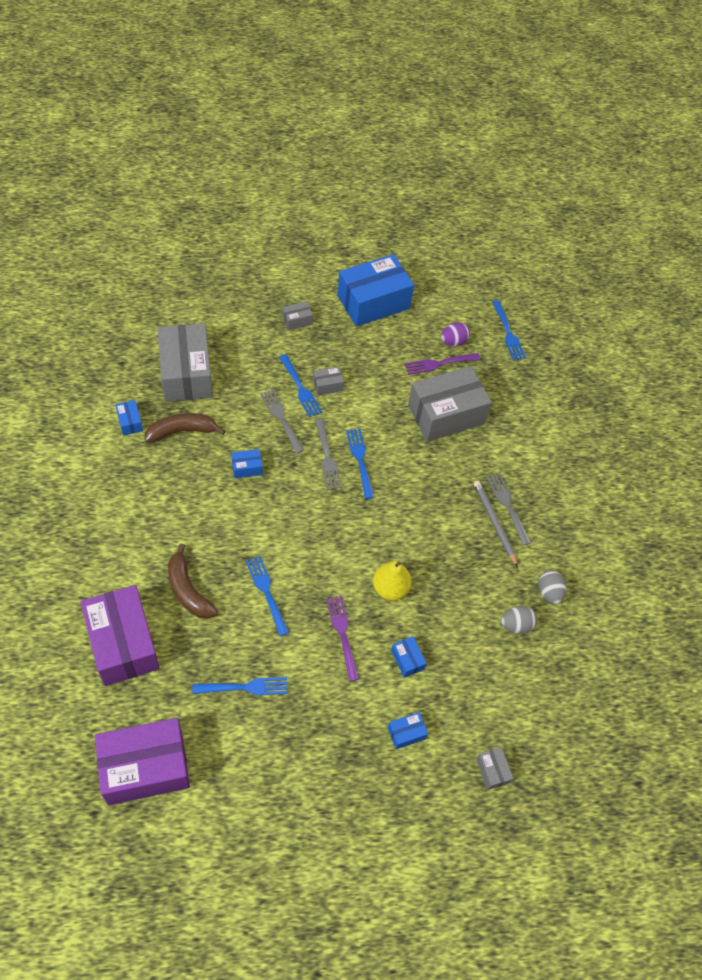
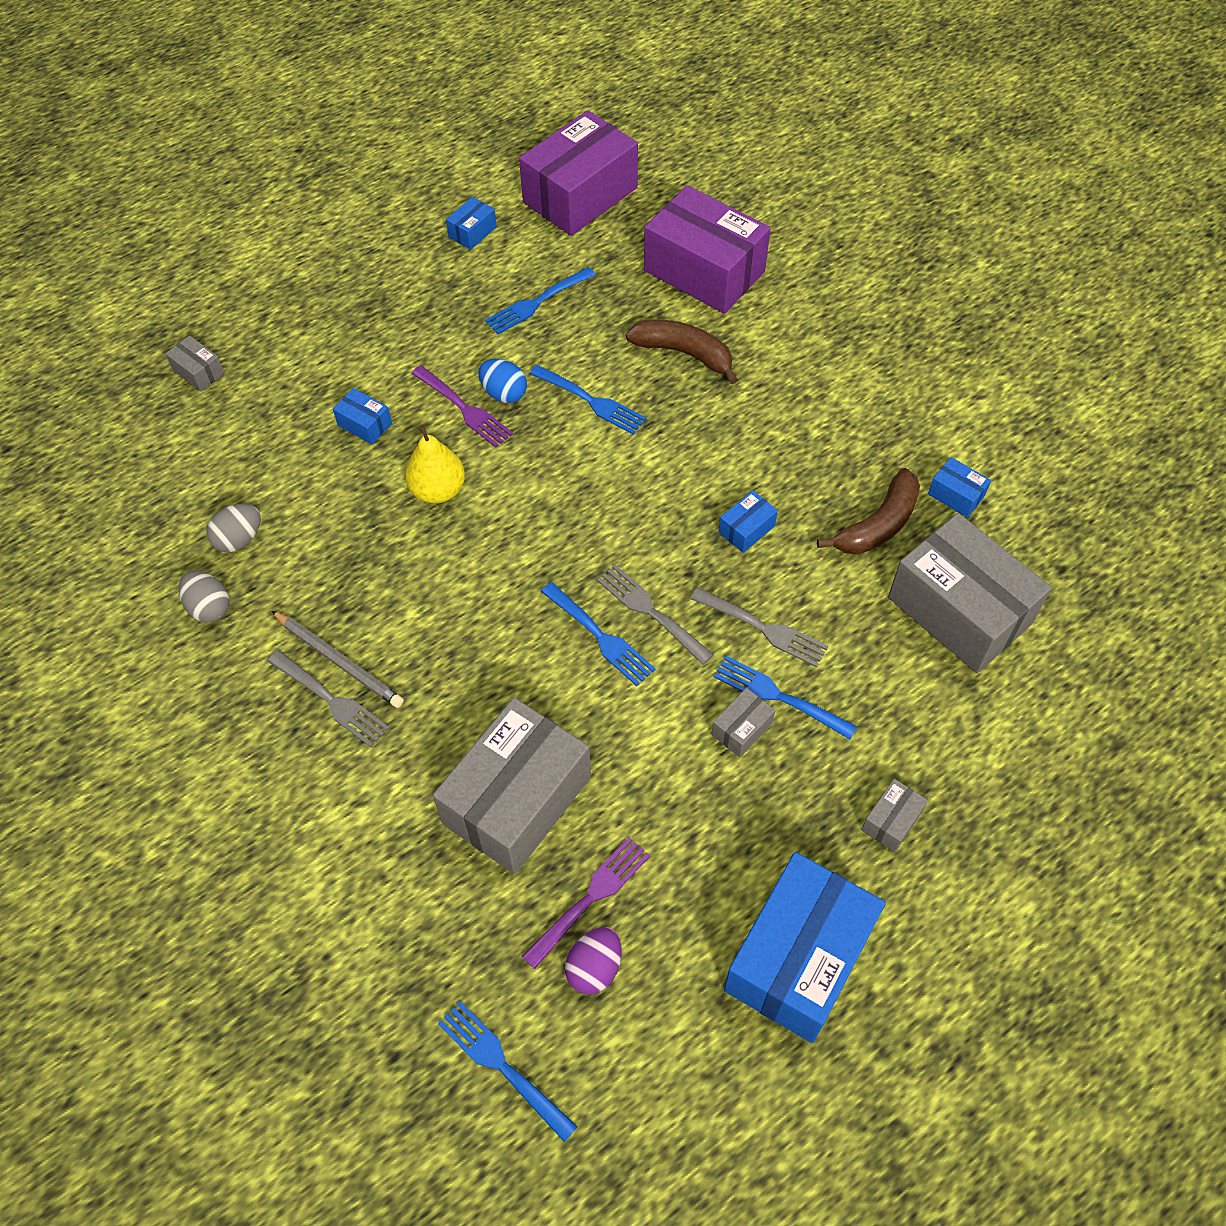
camera: 155 degrees right, 0 degrees up
(312, 630) = (504, 393): none -> blue egg
(406, 733) = (321, 355): blue box -> blue box (472, 232)

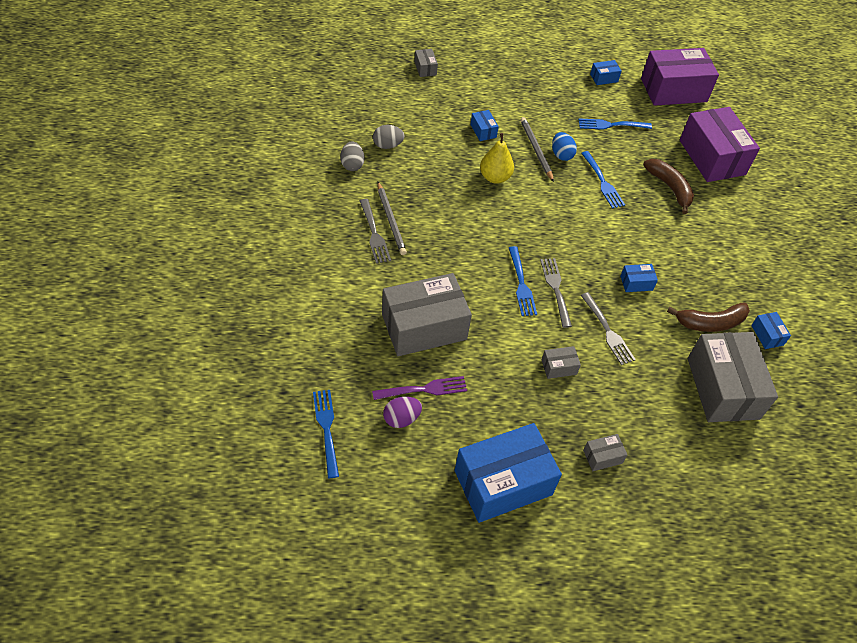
camera: 30 degrees right, 5 degrees down
(463, 408) = (536, 150): purple fork -> grey pencil
(780, 697) = (590, 366): blue fork -> none

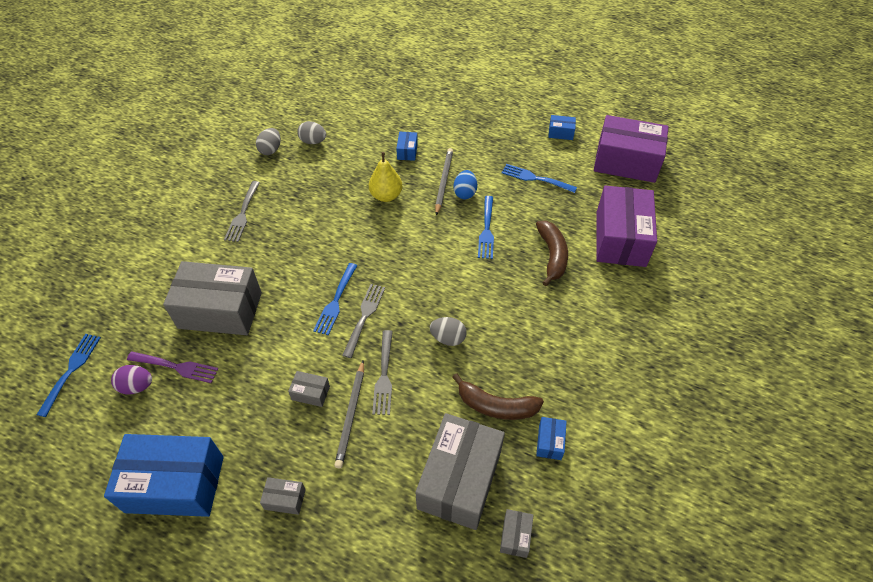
camera: 30 degrees right, 0 degrees up
(391, 220) = (266, 206): grey pencil -> grey pencil (351, 415)
(425, 68) = (397, 84): grey box -> grey box (515, 536)
(636, 283) = (448, 338): blue box -> grey egg

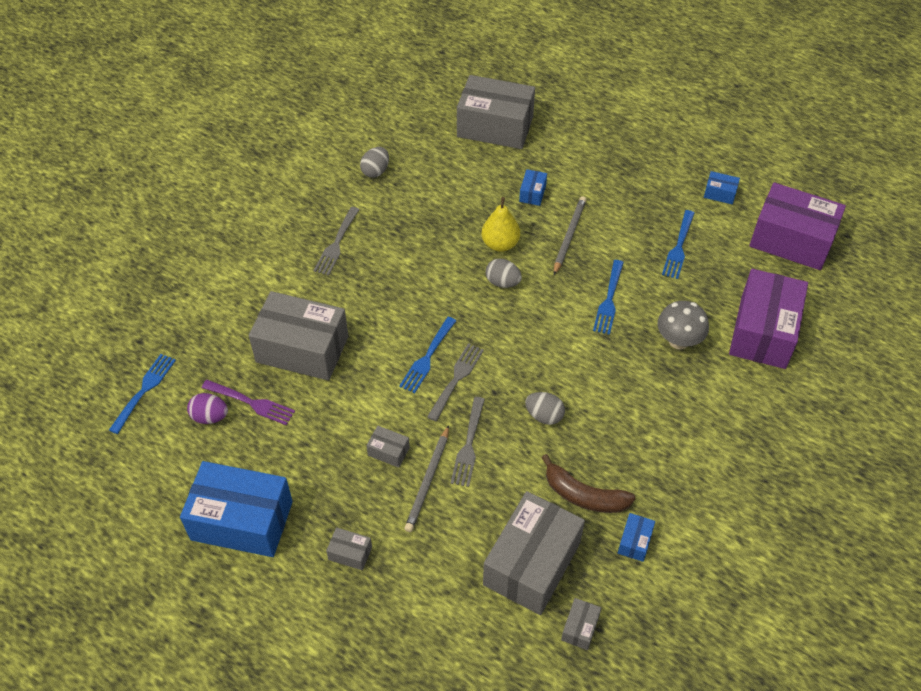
camera: 10 degrees right, 0 degrees up
(313, 141) = (425, 167): grey egg -> grey egg (502, 282)
(367, 103) = (495, 127): none -> grey box
(465, 193) = (591, 252): blue egg -> none
(536, 178) = (678, 246): blue fork -> blue fork turned 105 degrees counterclockwise
(552, 256) = (678, 340): brown banana -> grey mushroom

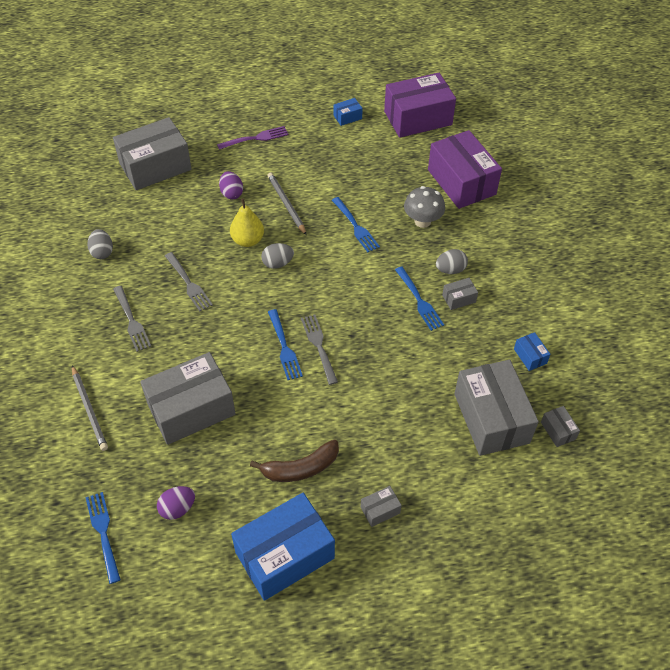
camera: 45 degrees left, 0 degrees up
(250, 402) = (196, 474): purple fork -> purple fork (255, 138)
(388, 451) = (329, 426): grey box -> grey box (459, 298)
(428, 481) = (375, 423): grey pencil -> grey pencil (89, 409)
(468, 444) = (373, 380): grey fork -> grey fork (188, 283)
(532, 193) = (231, 193): blue box -> purple egg
(544, 416) = (398, 325): grey egg -> grey egg (450, 270)
(584, 495) = (473, 353): brown banana -> brown banana (300, 468)
(678, 246) = (359, 165): blue fork -> blue fork (419, 300)

